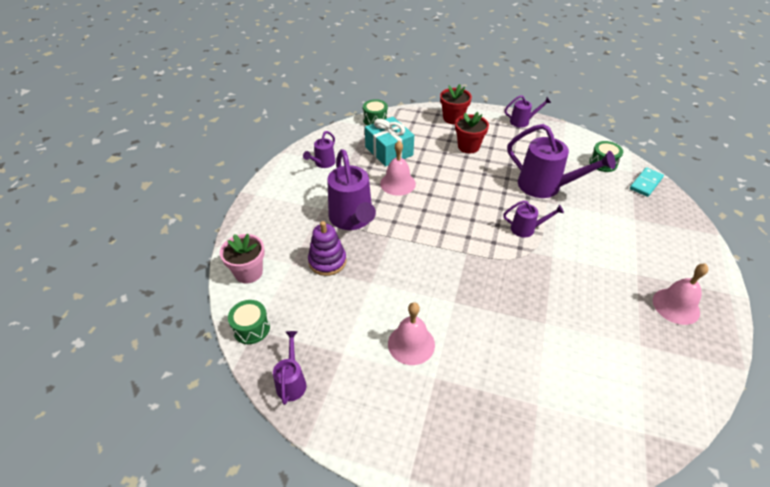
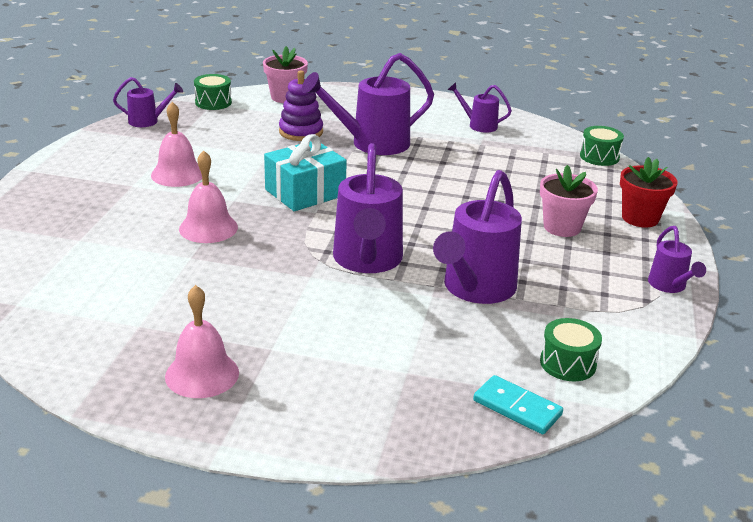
camera: 85 degrees right, 15 degrees down
(389, 151) = (523, 166): turquoise gift -> turquoise gift (305, 192)
(397, 183) = (450, 171): pink bell -> pink bell (208, 228)
(468, 146) = (562, 227): red flower pot -> pink flower pot
(526, 229) = (367, 261): purple watering can -> purple watering can, size x1.93

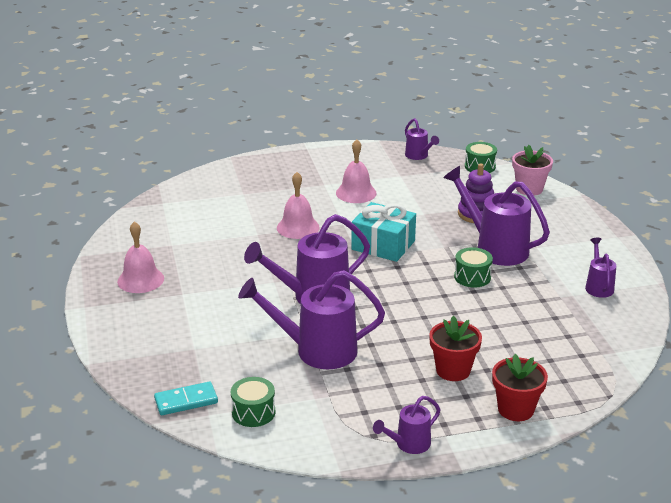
camera: 65 degrees right, 0 degrees up
(517, 408) = (186, 401): turquoise domino -> turquoise domino turned 60 degrees clockwise
(562, 227) = (453, 370): pink flower pot -> red flower pot
(599, 157) = (617, 364): green drum -> green drum (472, 277)

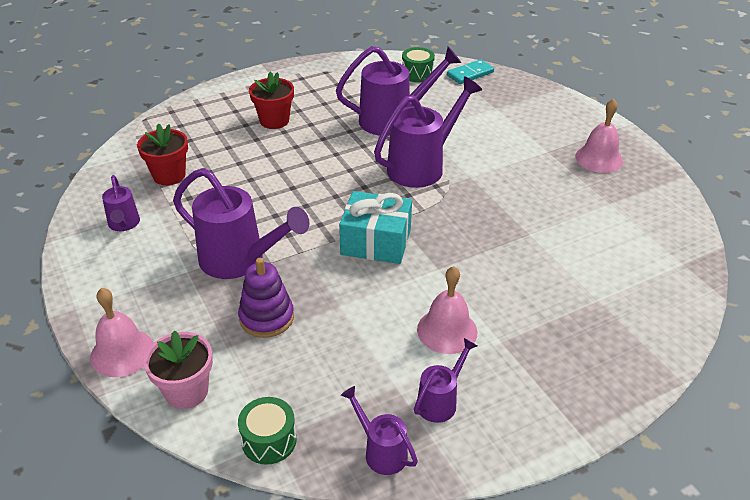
camera: 165 degrees right, 10 degrees up
(298, 227) = (489, 252): pink bell -> pink bell (122, 352)
(408, 444) = (299, 70): purple watering can -> purple watering can (440, 401)
(472, 277) = (265, 214): green drum -> none
(515, 409) = (222, 100): red flower pot -> red flower pot (169, 175)

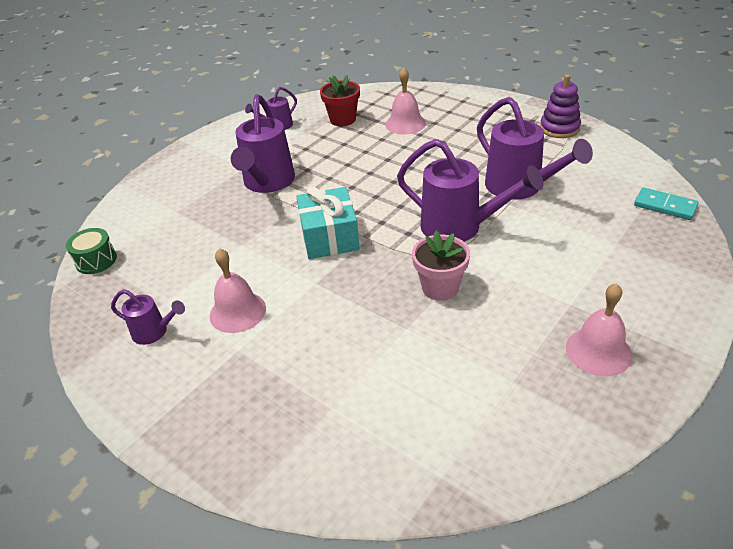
camera: 70 degrees right, 0 degrees up
(122, 352) = (157, 175): pink bell -> pink bell (405, 124)
(186, 391) = (130, 211): pink flower pot -> pink flower pot (440, 287)
(266, 317) = (212, 216): purple stacking toy -> purple stacking toy (559, 128)
(274, 121) = (453, 132): red flower pot -> none
(381, 451) = (96, 316): purple watering can -> none
(417, 74) = (620, 174): green drum -> none

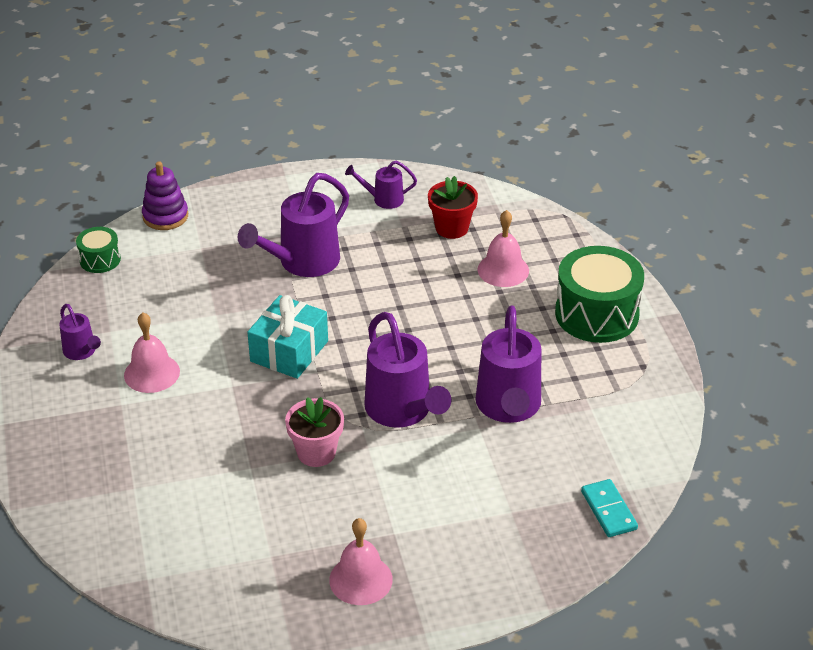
camera: 35 degrees right, 0 degrees up
(491, 117) = (596, 314): none -> green drum
(559, 128) = (643, 369): purple stacking toy -> purple stacking toy (165, 216)

